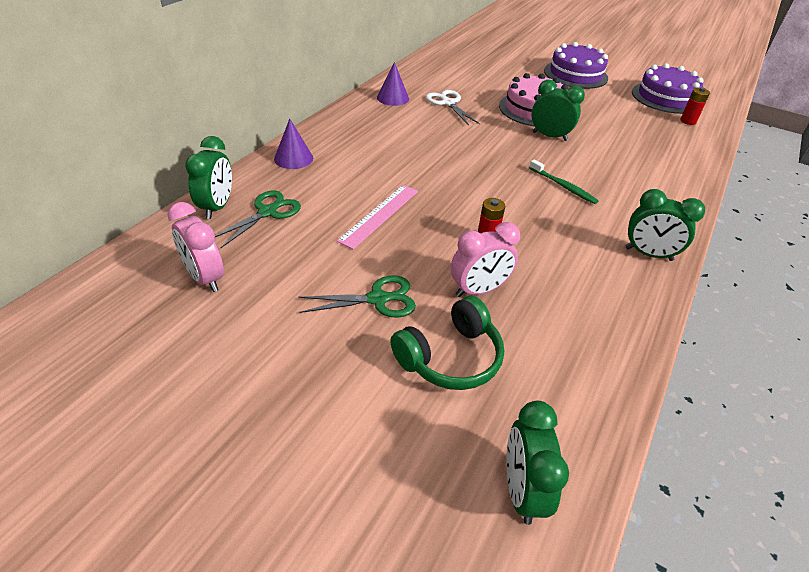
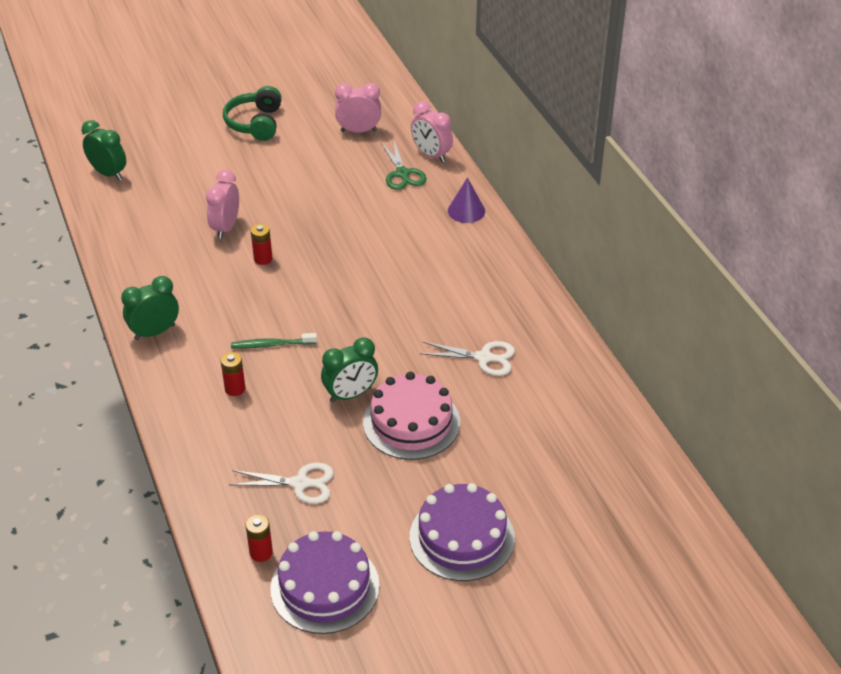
camera: 130 degrees right, 0 degrees up
(217, 207) = (431, 155): green clock -> pink clock
(378, 299) = (267, 185): green scissors -> none
(379, 215) = (345, 222): pink ruler -> none
(393, 98) = (530, 321): purple cone -> none
(450, 357) = (196, 190): green headphones -> green headphones (255, 123)
(622, 183) = (235, 389): none -> red battery
(633, 127) = (301, 483): none -> white scissors

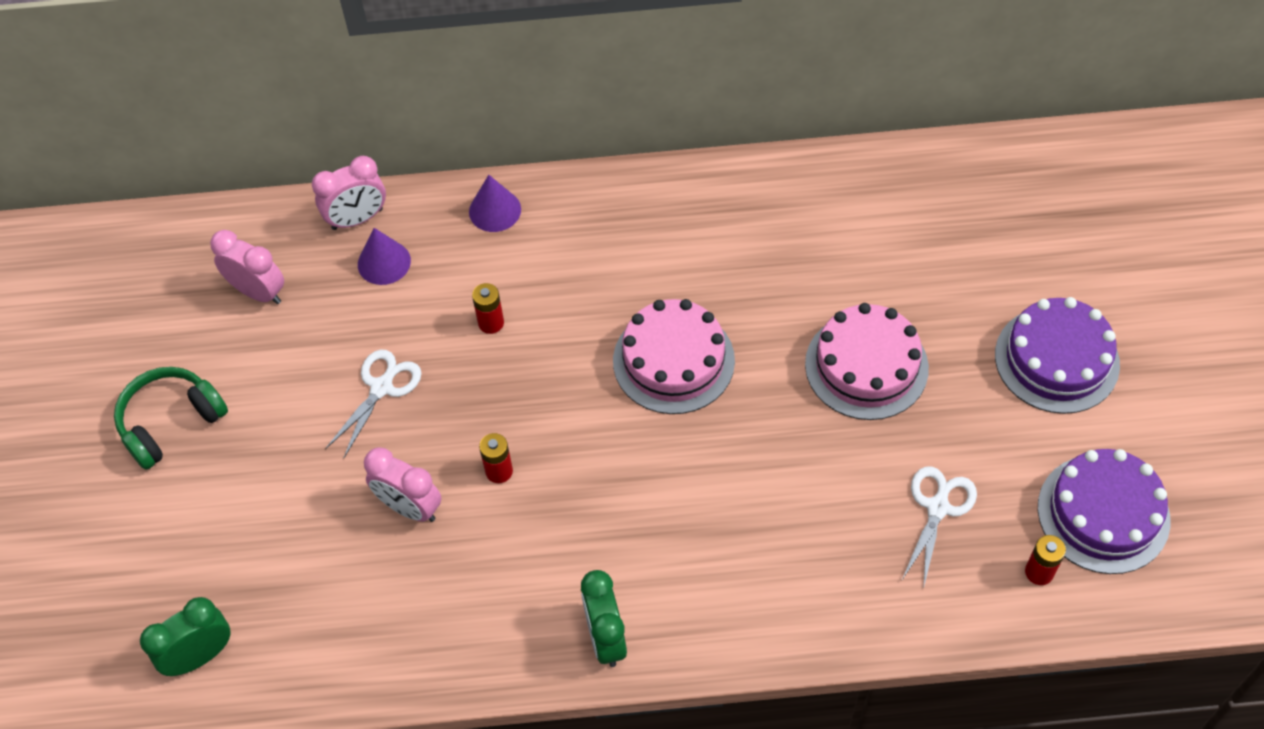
camera: 70 degrees left, 15 degrees up
(235, 389) = (751, 553): red battery -> red battery (491, 323)
(255, 123) = (171, 422): green headphones -> green headphones turned 120 degrees clockwise
(271, 344) = (680, 493): green toothbrush -> none
(350, 394) = (800, 420): green clock -> none
(358, 131) = (258, 292): pink clock -> pink clock turned 105 degrees clockwise
(377, 320) = (673, 360): none -> pink cake
(402, 174) = (384, 262): green scissors -> purple cone
(484, 358) = (779, 263): white scissors -> white scissors (382, 387)

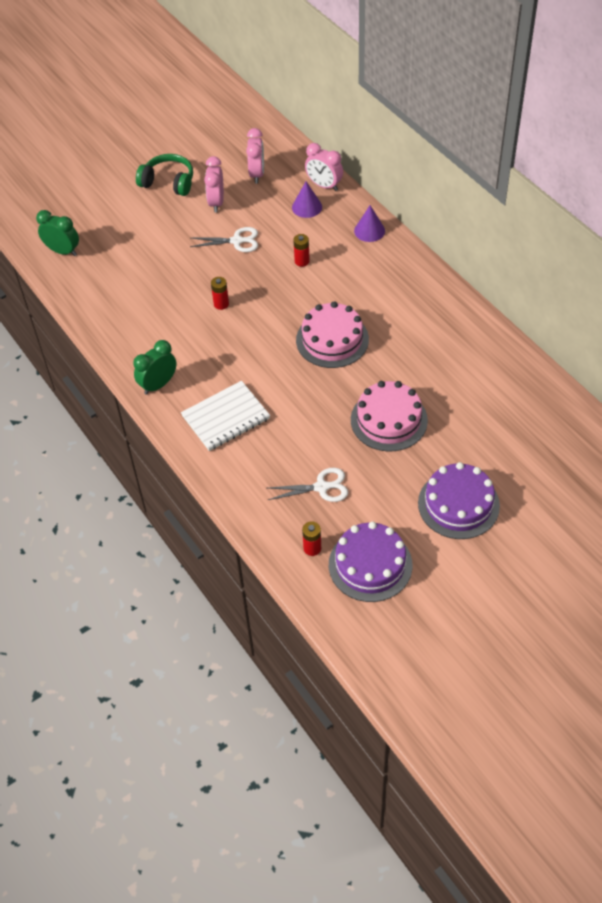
camera: 60 degrees right, 5 degrees down
(410, 507) = (180, 282): pink clock -> pink clock (216, 202)
(733, 572) = (226, 417): none -> white notebook

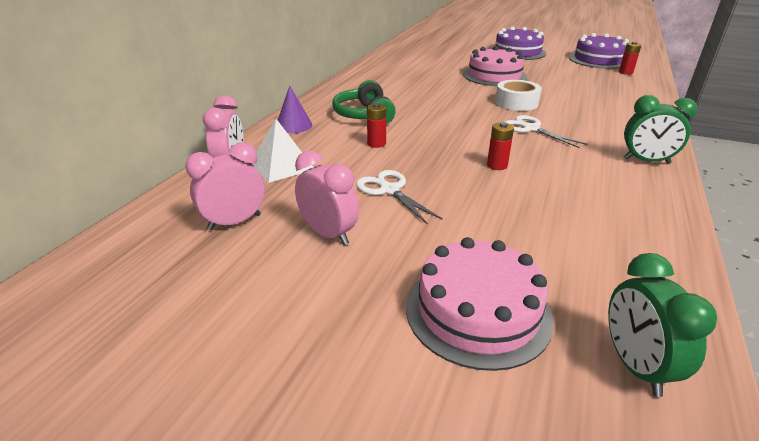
camera: 125 degrees left, 20 degrees down
(168, 182) = (317, 310): green headphones -> green headphones (364, 115)
(216, 202) = (328, 234): pink clock -> pink clock turned 105 degrees counterclockwise
(226, 417) = (606, 121): white notebook -> none
(307, 207) = (282, 166): purple cone -> white pyramid
(308, 387) = (516, 103): none -> white tape
(322, 487) = (583, 79): white scissors -> white scissors (530, 129)
(332, 340) = (455, 107): pink cake -> pink cake (477, 311)

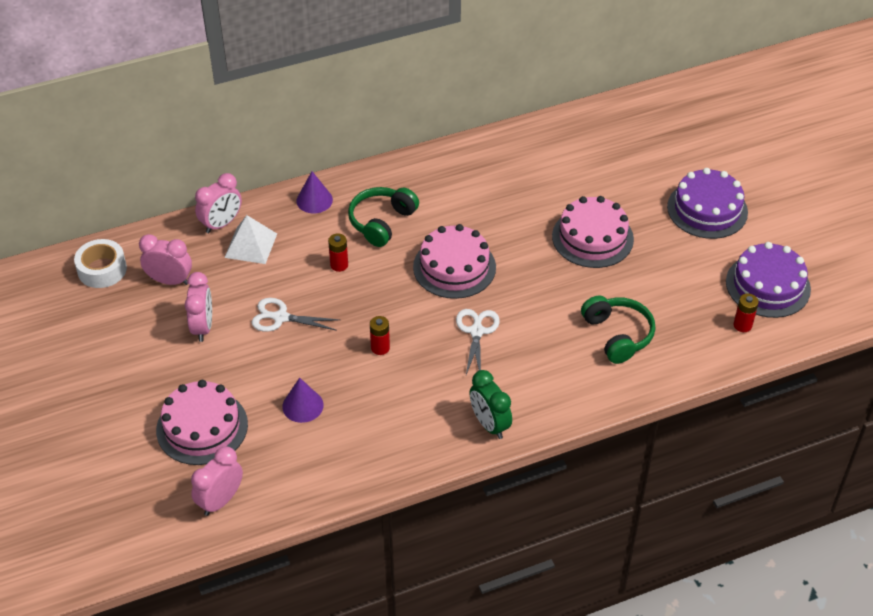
camera: 45 degrees right, 15 degrees up
(389, 190) = (280, 317): white scissors -> white scissors turned 90 degrees counterclockwise
(453, 112) = (454, 267): none -> pink cake
(516, 103) = (531, 292): white tape -> white tape (102, 269)
(524, 229) = (302, 406): none -> purple cone
(594, 97) = (617, 335): none -> green headphones
(635, 366) = (220, 500): green clock -> pink clock

